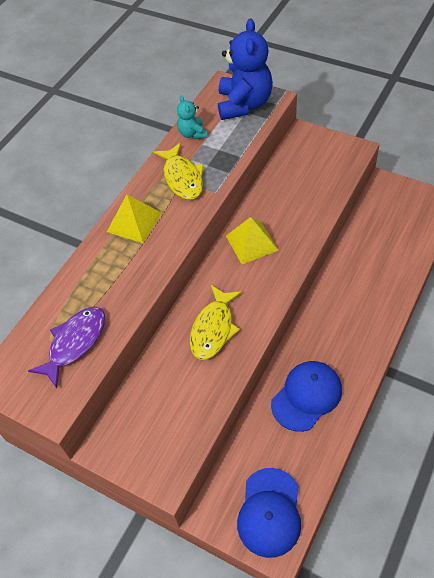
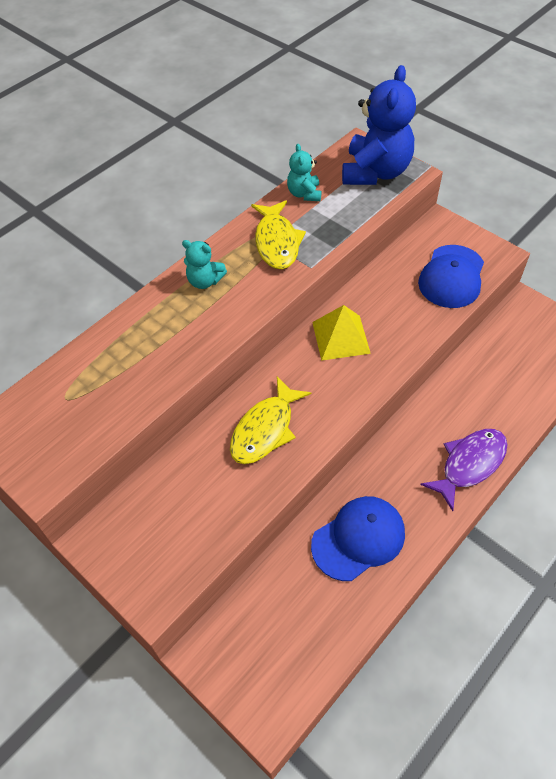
camera: 10 degrees right, 0 degrees up
(75, 343) = (92, 407): purple fish -> purple fish (469, 464)
(134, 222) = (204, 281): yellow pyramid -> turquoise teddy bear
(269, 512) = (273, 671): blue cap -> blue cap (451, 277)

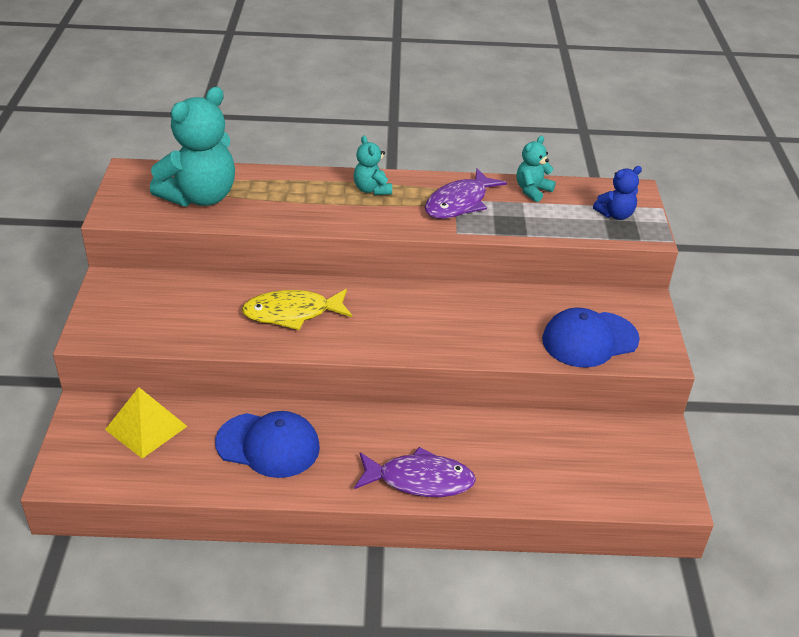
camera: 45 degrees right, 15 degrees down
(89, 401) = (200, 197): none -> turquoise teddy bear
(277, 242) = (459, 203): yellow fish -> purple fish
(340, 337) = (433, 307): yellow pyramid -> yellow pyramid (146, 428)
(375, 172) = (615, 214): blue teddy bear -> blue teddy bear, size x0.49

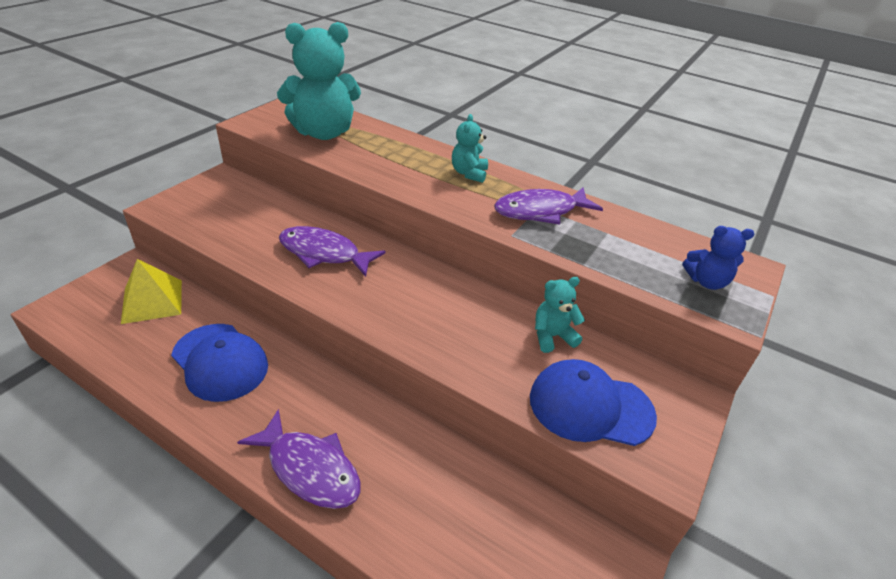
camera: 30 degrees right, 0 degrees up
(292, 313) = (324, 253): yellow fish -> purple fish
(532, 191) = (628, 227): turquoise teddy bear -> turquoise teddy bear (552, 336)

